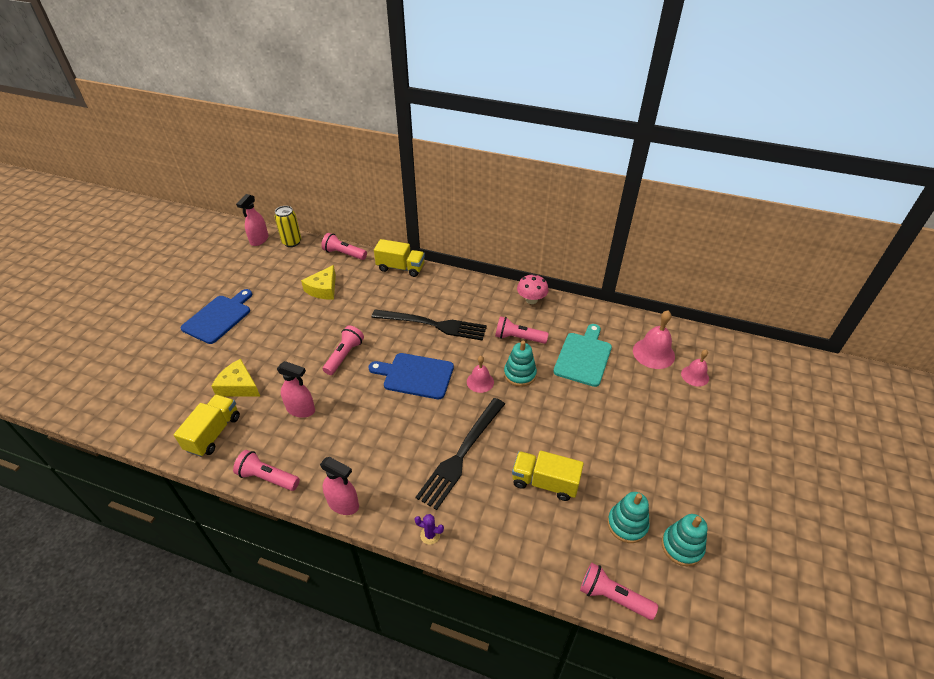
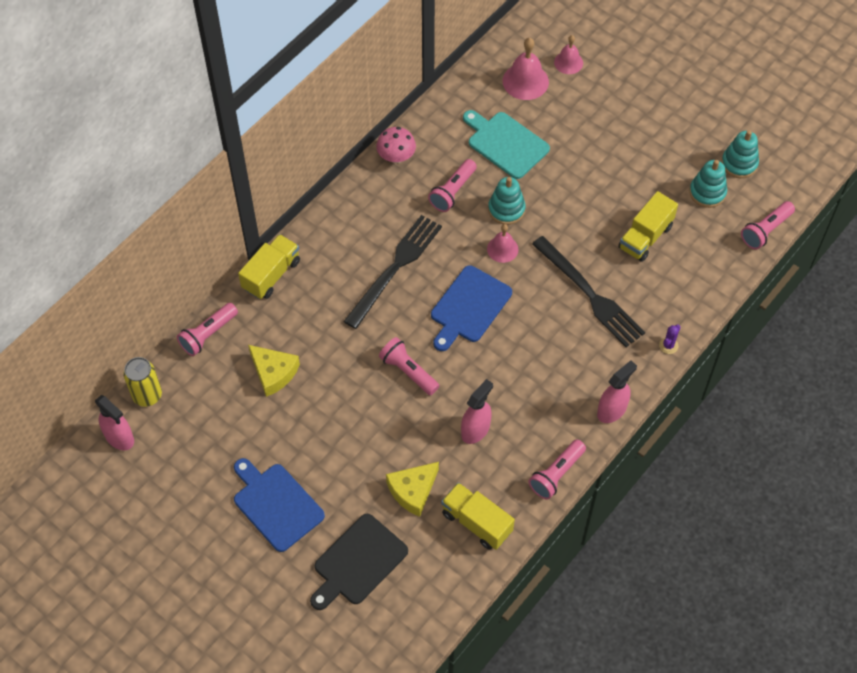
camera: 70 degrees left, 15 degrees up
(174, 371) = (358, 562): none -> black cutting board

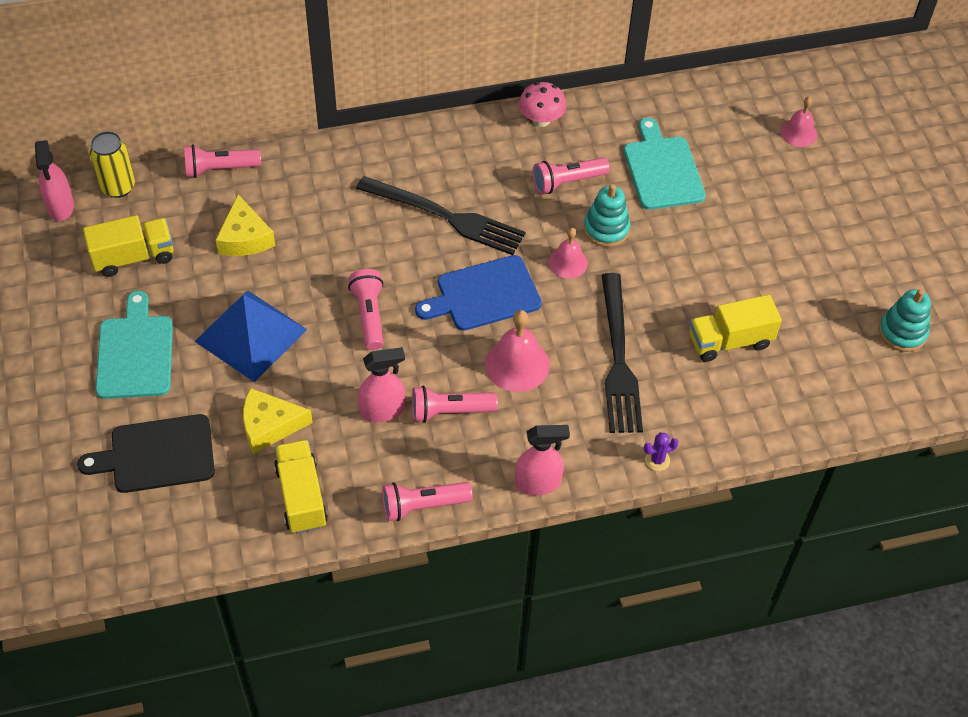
camera: 35 degrees right, 5 degrees down
(271, 275) = (325, 153): yellow truck -> yellow truck (133, 257)
(276, 504) = (135, 353): blue cutting board -> turquoise cutting board
(343, 438) = (251, 335): none -> blue pyramid
(395, 268) = (445, 216): black fork -> black fork turned 45 degrees clockwise
(525, 81) = (736, 125): pink bell -> pink bell (517, 364)
(707, 192) = (839, 339): turquoise stacking toy -> none
(765, 230) = (873, 415): pink flashlight -> pink flashlight (450, 411)

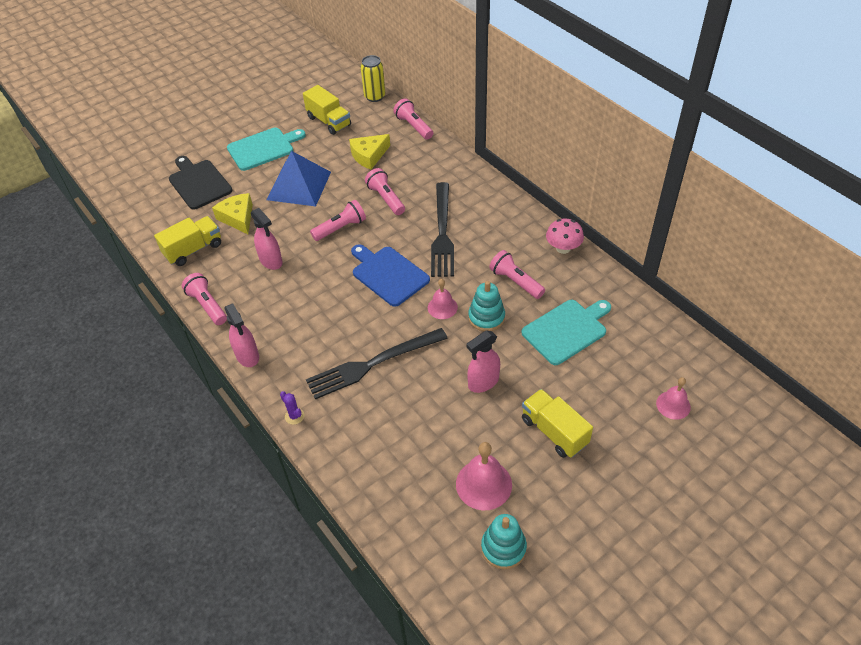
camera: 70 degrees right, 5 degrees down
(61, 207) = (347, 84): pink spray bottle -> pink spray bottle (483, 382)
(450, 411) = (285, 292): pink flashlight -> pink flashlight (386, 199)
(517, 364) = (339, 311): pink bell -> pink bell (483, 484)
(729, 341) = (425, 426): yellow truck -> yellow truck (554, 432)

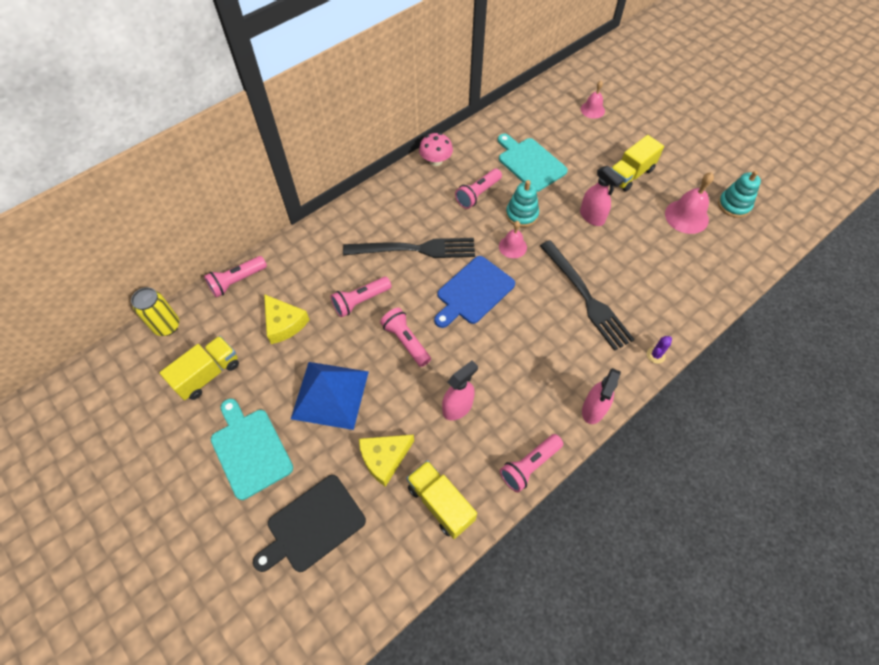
camera: 95 degrees left, 10 degrees up
(247, 356) = (593, 409): pink spray bottle -> pink spray bottle turned 150 degrees clockwise

